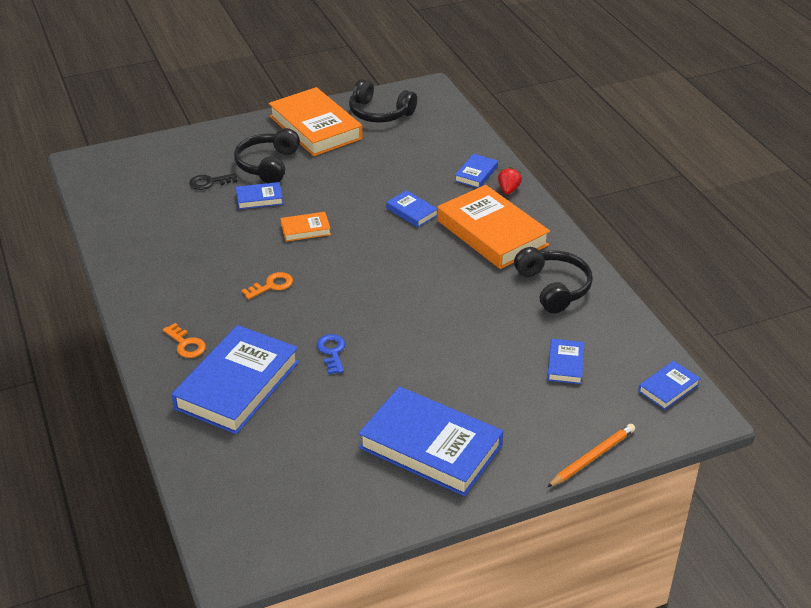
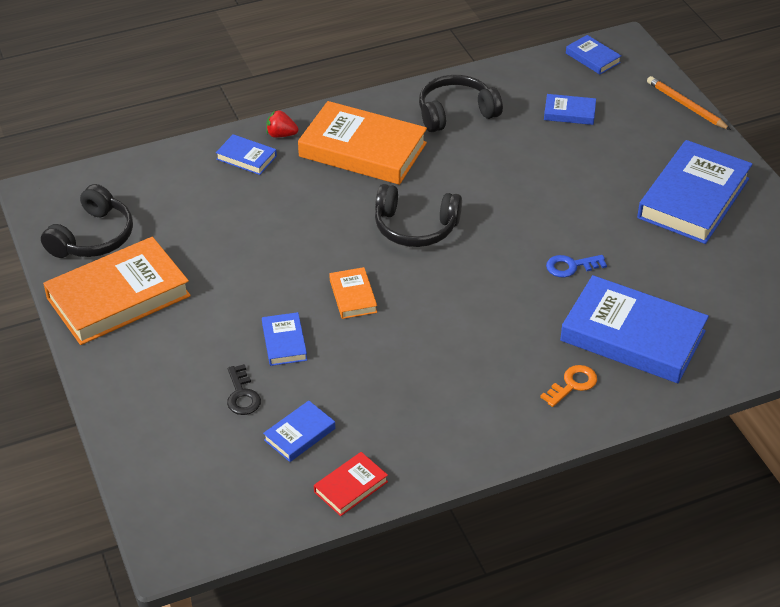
camera: 90 degrees left, 5 degrees up
(111, 230) = (350, 487): none -> red book
(267, 165) = (206, 339): black headphones -> black headphones (415, 227)
(272, 285) = (462, 319): orange key -> none
(412, 212) = (320, 209): blue book -> blue book (299, 434)
(491, 233) = (362, 150): orange book -> orange book turned 60 degrees clockwise

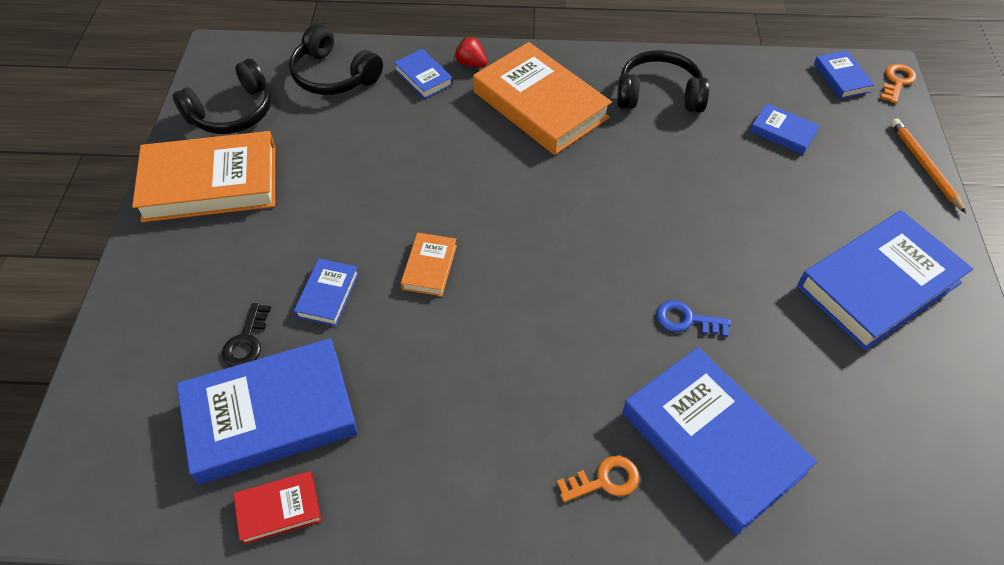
camera: 25 degrees right, 10 degrees up
(299, 434) = (270, 415): blue book -> blue book, size x2.16
(415, 227) = (541, 210): black headphones -> black headphones (333, 75)
(636, 48) = (897, 81): none -> orange key

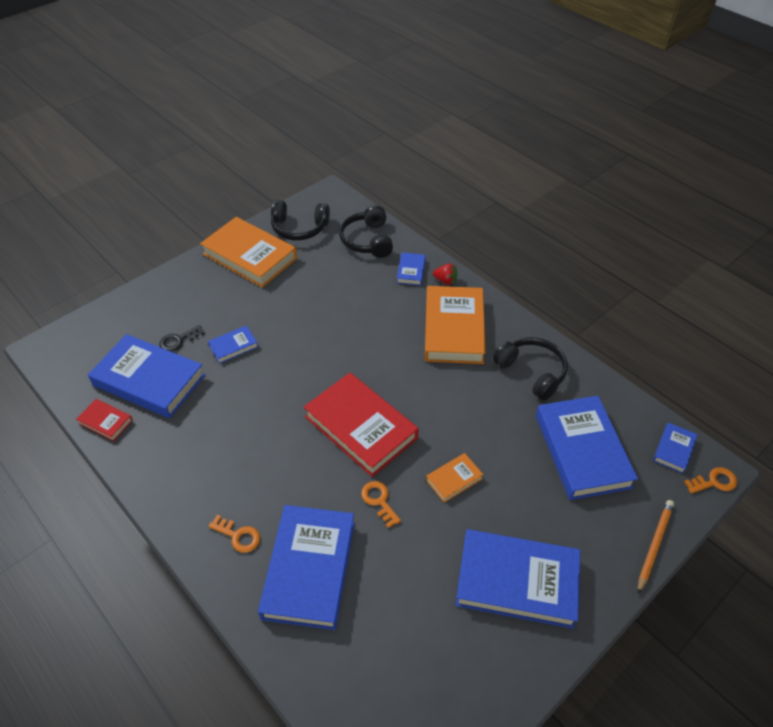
camera: 45 degrees right, 5 degrees down
(429, 267) = (291, 369): orange book -> orange book (454, 479)
(471, 64) = (445, 281): red strawberry -> red strawberry turned 120 degrees clockwise
(578, 266) = (361, 427): none -> red book
(686, 320) = (379, 501): blue key -> orange key
(783, 132) = (582, 451): blue book -> blue book, size x2.16

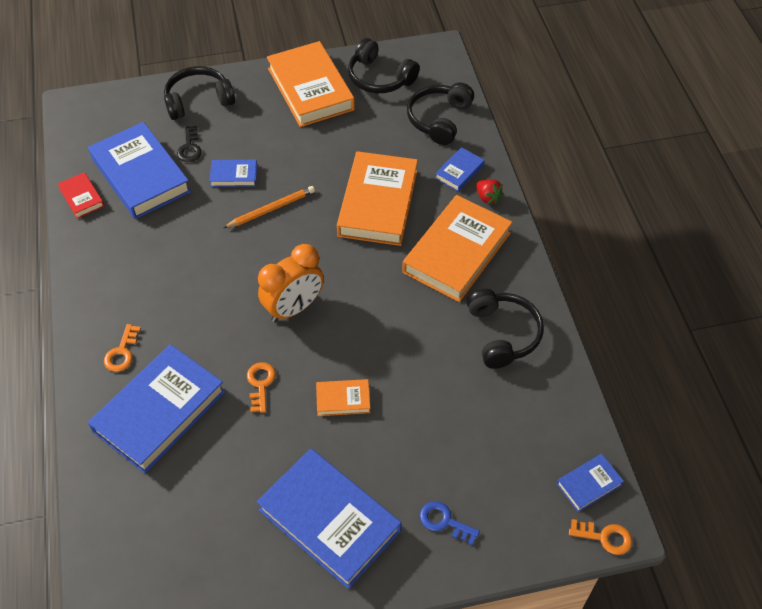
camera: 30 degrees right, 5 degrees up
(159, 300) = (198, 100): none -> black headphones
(178, 340) = (189, 148): black key -> black key turned 90 degrees counterclockwise
(238, 536) = (122, 352): orange key -> orange key turned 45 degrees clockwise
(361, 427) = (294, 308): red book -> orange clock
(367, 318) = (378, 203): none -> orange book
(582, 451) = (490, 436): blue book -> none
(600, 532) = (444, 521): none -> blue key
(654, 545) = (488, 561): orange pencil -> orange pencil (271, 209)

